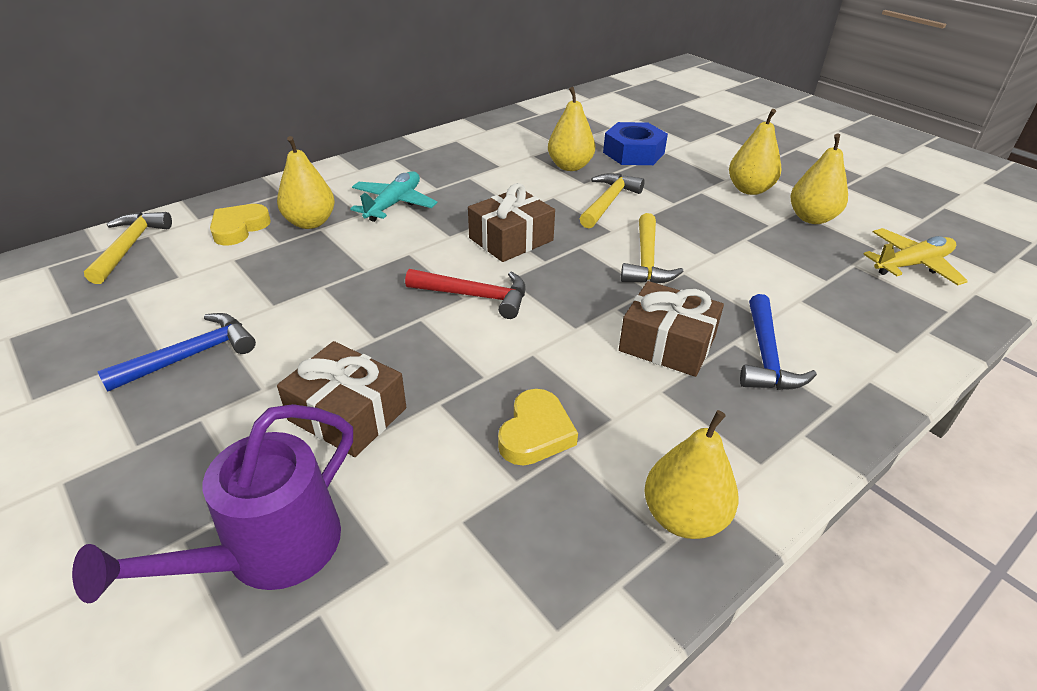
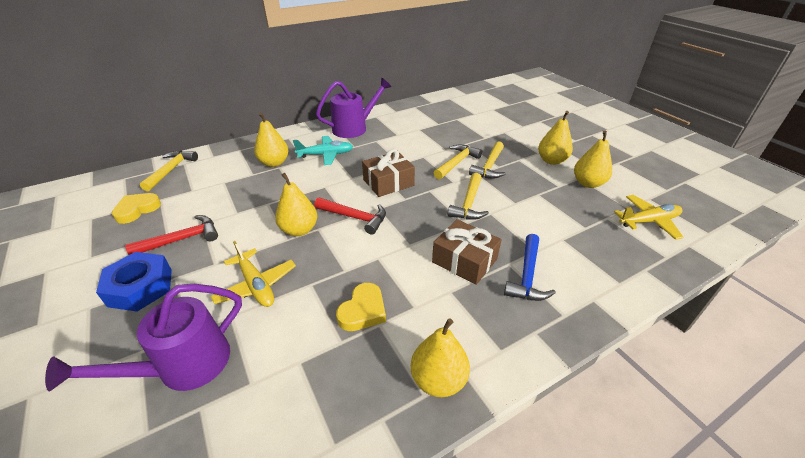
camera: 10 degrees right, 0 degrees up
(191, 356) = (182, 239): blue hammer -> red hammer
(239, 228) = (233, 163): yellow heart -> yellow heart (137, 210)
(347, 414) = (256, 285): brown gift -> yellow plane
(394, 204) = (326, 155): turquoise plane -> turquoise plane turned 45 degrees clockwise
(427, 160) = (354, 128): none -> purple watering can
(570, 166) = (440, 138): yellow pear -> yellow pear (299, 230)
(633, 153) = (483, 131): blue nut -> blue nut (141, 287)
(660, 204) = (489, 166): none -> yellow hammer

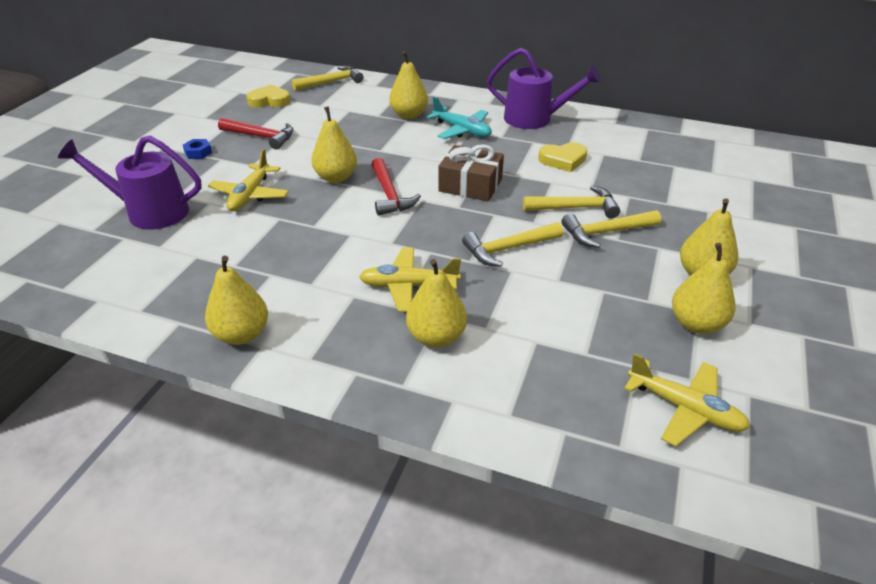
camera: 50 degrees right, 0 degrees up
(141, 287) = (198, 153): blue nut -> blue nut, size x0.48
(363, 311) = (277, 259): yellow heart -> yellow heart (563, 160)
(464, 260) = (408, 286): brown gift -> yellow plane
(527, 275) = (436, 337): blue hammer -> yellow pear

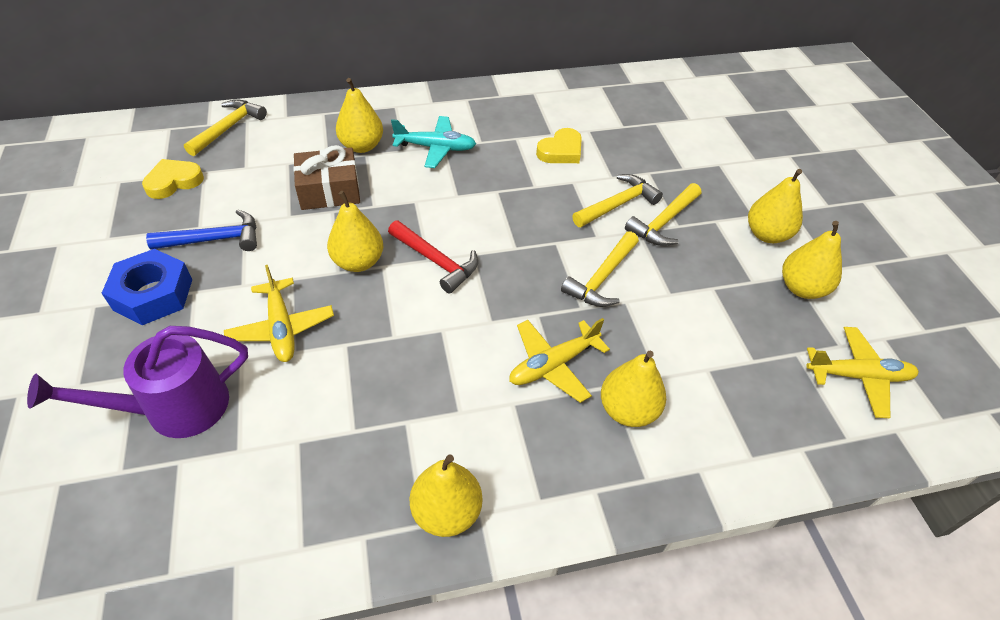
camera: 35 degrees left, 10 degrees up
(198, 153) = (153, 294): blue nut -> blue nut, size x2.09
(261, 137) = (214, 239): red hammer -> blue hammer
(470, 185) = (504, 215): brown gift -> brown gift (329, 190)
(535, 119) = (494, 108): purple watering can -> none

